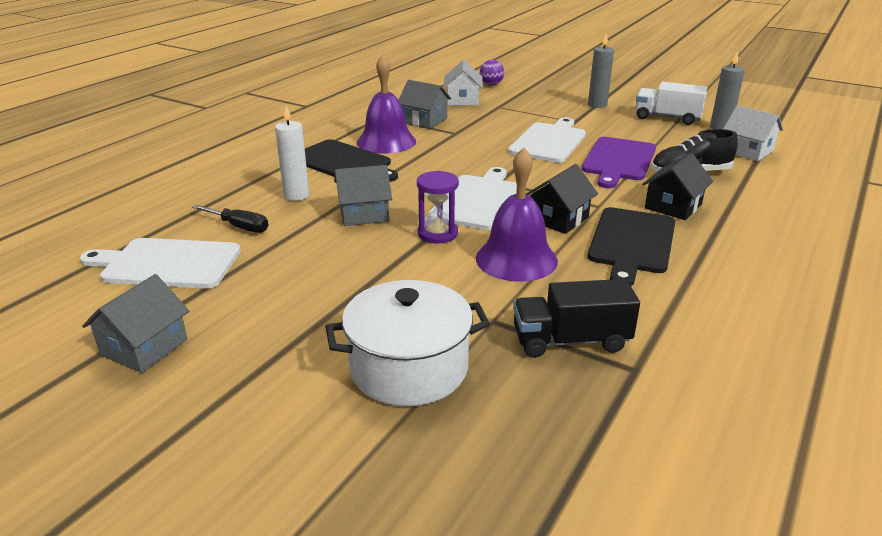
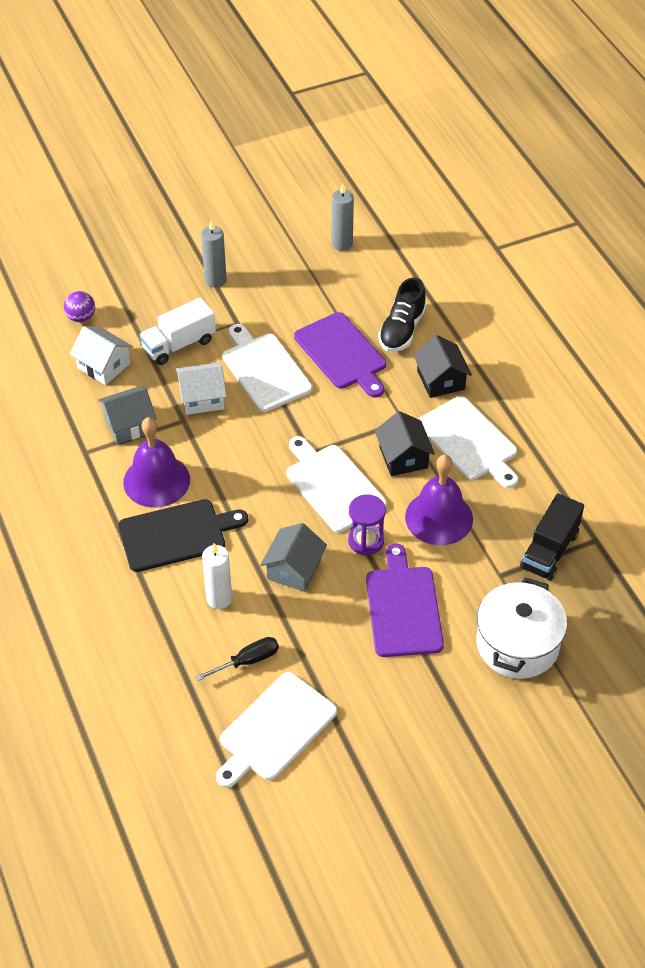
camera: 55 degrees left, 20 degrees up
(144, 347) = (390, 776): grey house -> none
(380, 278) = (403, 607): none -> purple cutting board
(632, 243) = (469, 441): black cutting board -> white cutting board
(667, 118) = (290, 258): white truck -> white truck (179, 344)
(747, 151) = (396, 265): white house -> white house (202, 398)

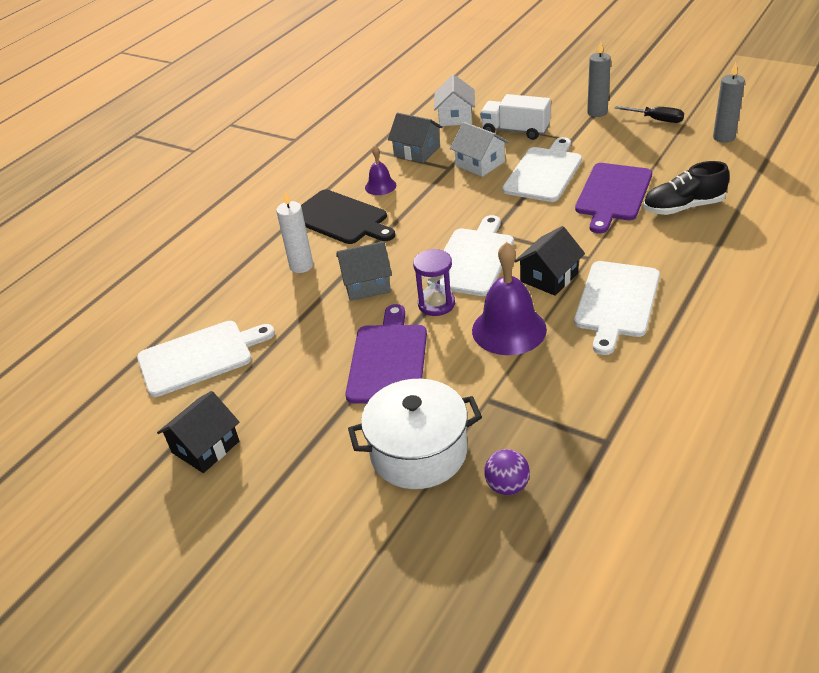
camera: 60 degrees right, 10 degrees down
(81, 317) = (485, 89): purple ball -> purple ball (507, 486)
(156, 481) = (380, 186): purple bell -> purple bell, size x0.53
(247, 661) = (254, 309): black screwdriver -> black screwdriver (656, 120)
(275, 729) = (199, 357): white cutting board -> white cutting board turned 150 degrees clockwise
(403, 607) = (388, 360): purple cutting board -> purple cutting board turned 45 degrees counterclockwise
(440, 380) = (661, 253): black house -> black house (205, 447)
(549, 550) = (554, 416): black truck -> none

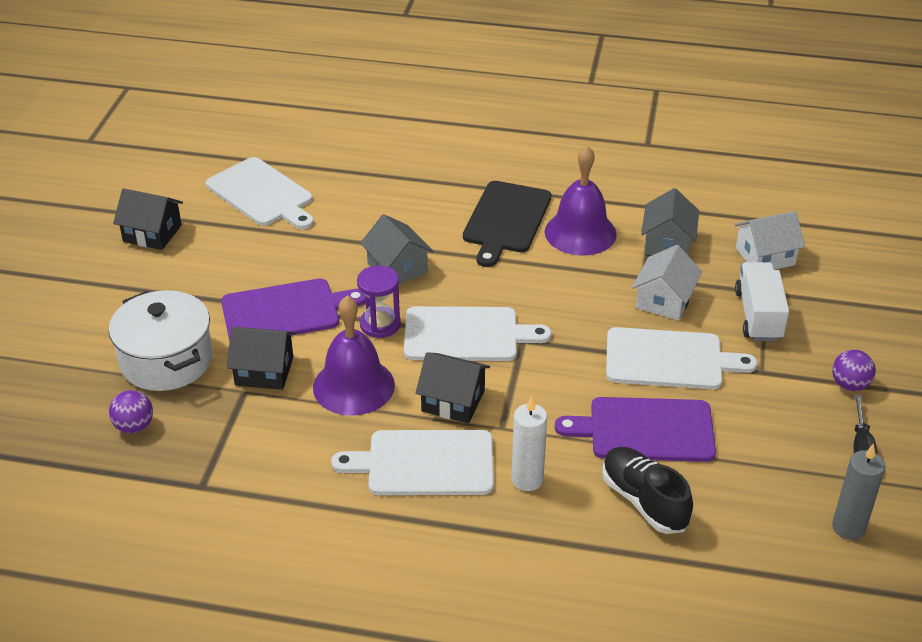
camera: 65 degrees right, 0 degrees up
(301, 266) = (413, 216): white candle -> white candle (527, 480)
(380, 186) = (580, 232): purple bell -> purple bell, size x1.87
(465, 383) = (264, 371): none -> black house
(597, 112) = (849, 385): grey candle -> purple ball

